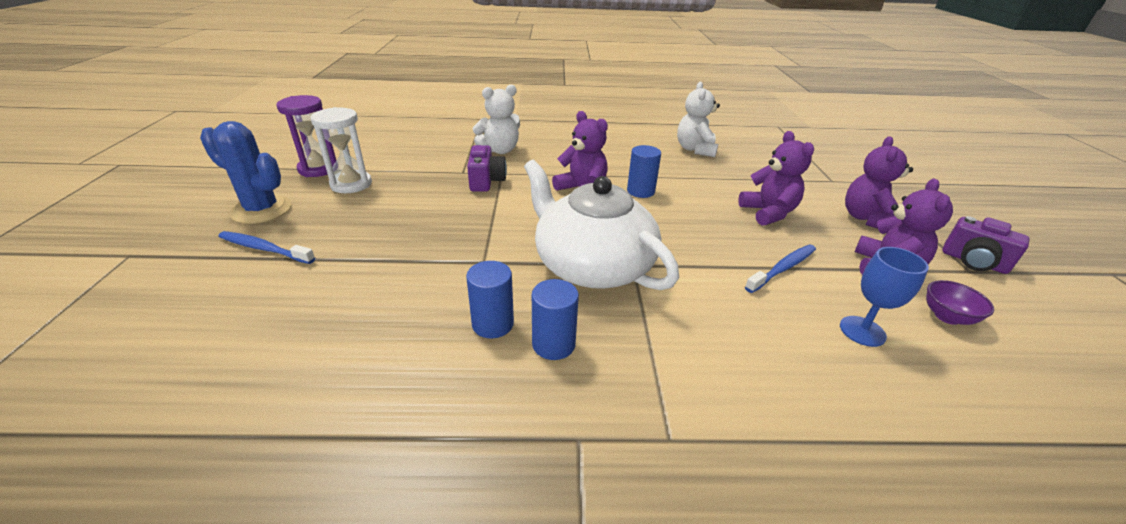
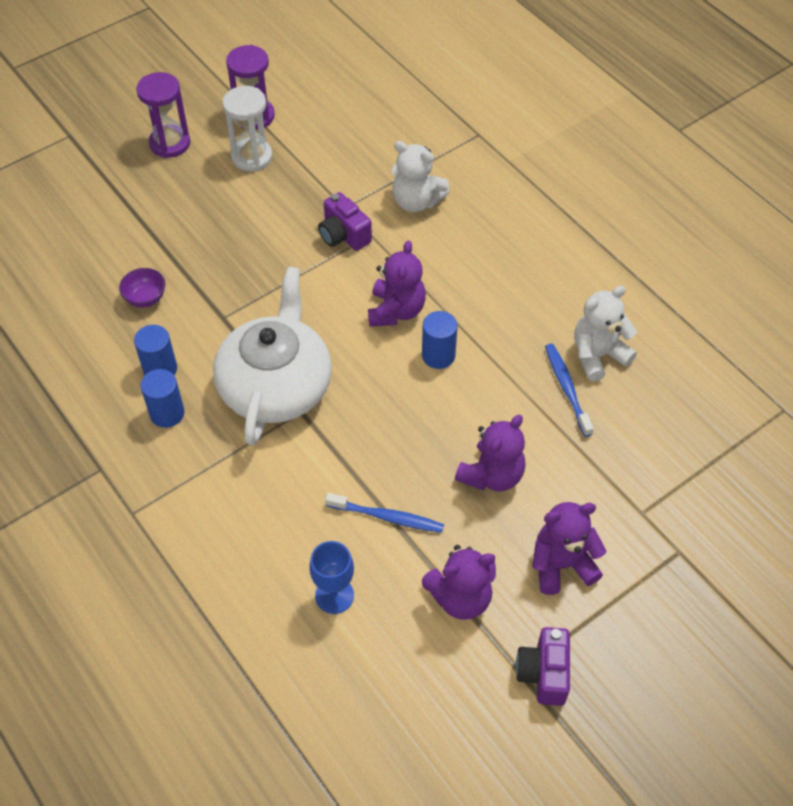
camera: 55 degrees right, 20 degrees up
(262, 210) = (170, 143): blue cactus -> purple hourglass
(264, 249) = (131, 190): blue toothbrush -> blue toothbrush (567, 388)
(486, 181) = (343, 235): purple camera -> purple camera turned 90 degrees clockwise
(947, 317) = (409, 655): purple bowl -> purple bowl (145, 298)

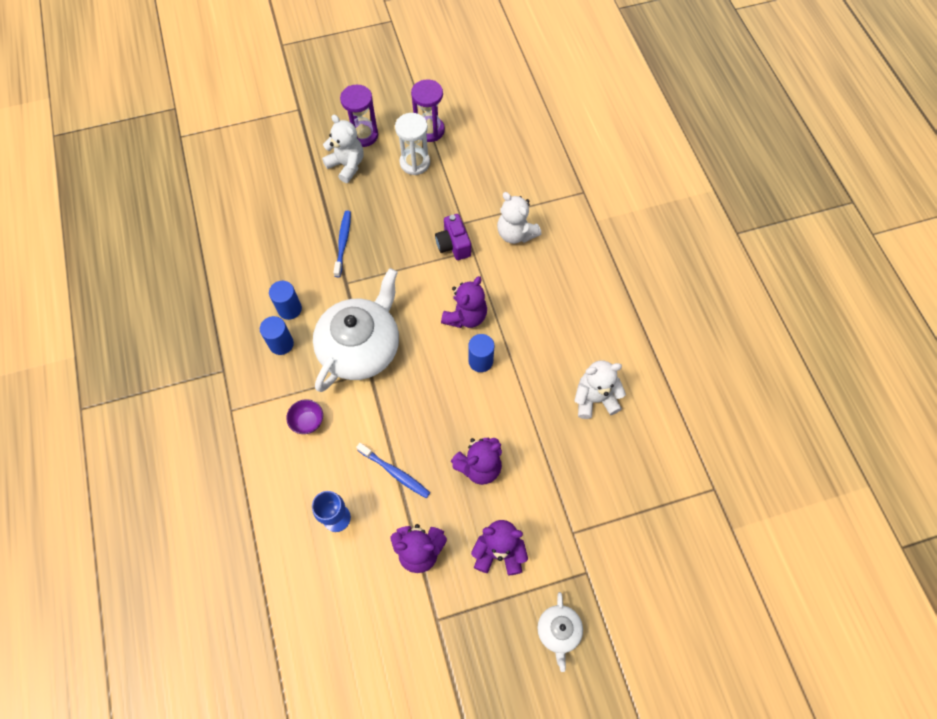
camera: 20 degrees right, 10 degrees up
(145, 298) = (301, 252): purple bowl -> purple bowl (308, 421)
(163, 183) = (347, 165): none -> white teddy bear
(543, 673) = (452, 628): purple camera -> none
(567, 388) = (561, 417): blue toothbrush -> blue toothbrush (343, 243)
(677, 629) = (558, 631): none -> white teapot

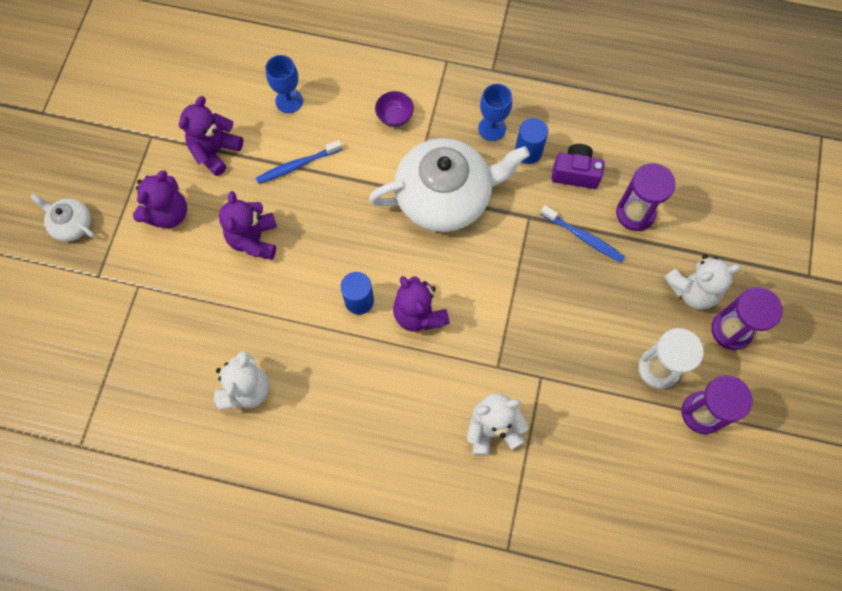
camera: 120 degrees right, 5 degrees up
(281, 344) = (492, 128): blue cylinder -> blue goblet
(305, 219) = (635, 213): none -> purple hourglass
(361, 347) = (445, 196): white teapot -> white teapot turned 75 degrees counterclockwise
(453, 245) = (516, 350): purple camera -> purple camera (575, 173)

